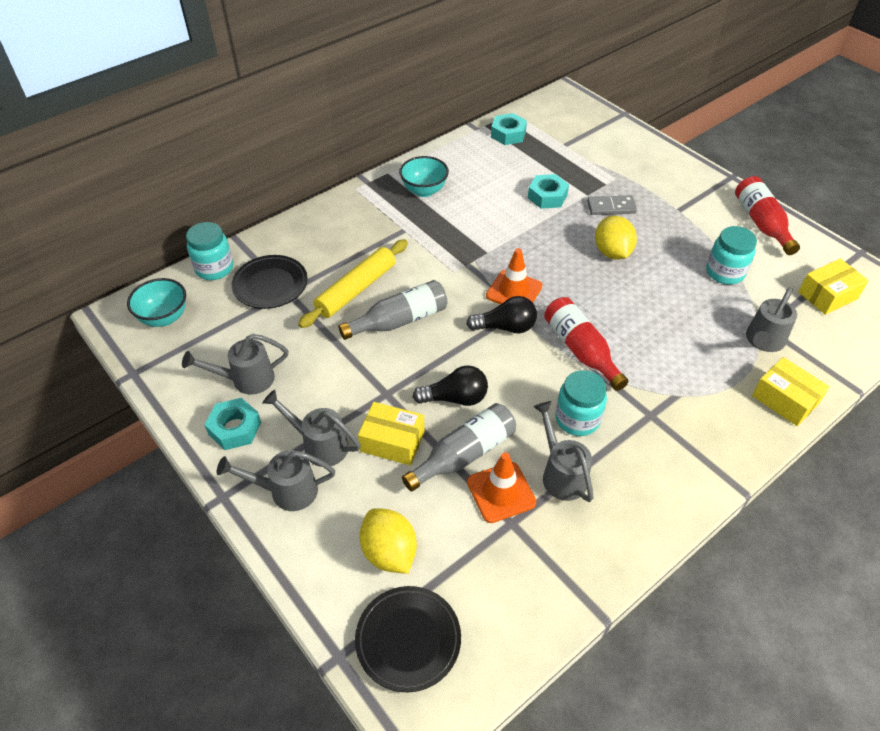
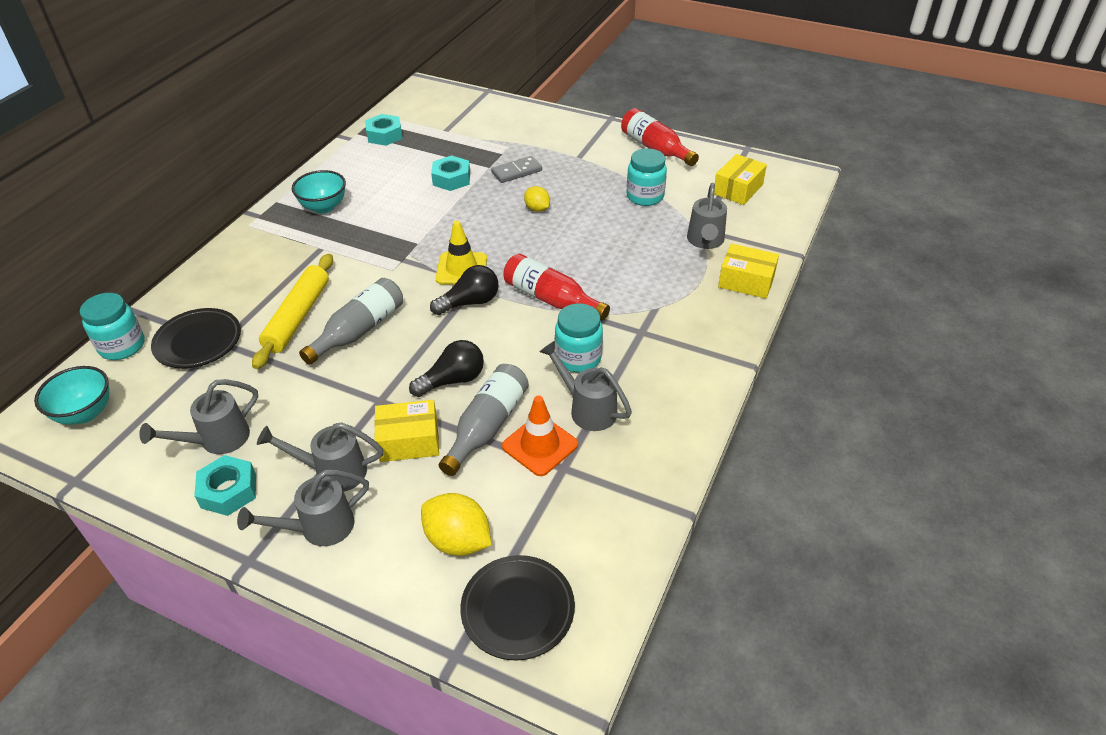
camera: 25 degrees left, 5 degrees down
(514, 291) = (461, 269): orange traffic cone -> yellow traffic cone
(612, 252) = (537, 209): yellow lemon -> yellow lemon, size x0.61

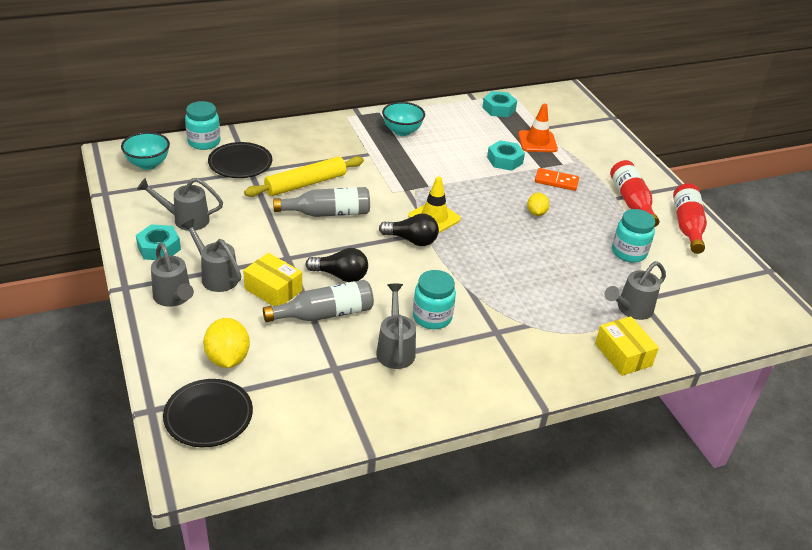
camera: 40 degrees right, 5 degrees down
(319, 528) = (174, 297): grey watering can -> grey watering can turned 135 degrees counterclockwise
(516, 172) = (556, 181): grey domino -> orange domino
(540, 445) = (338, 346): orange traffic cone -> orange traffic cone (537, 142)
(551, 299) = (465, 272): red bottle -> red bottle (631, 202)
(738, 189) = (714, 293): yellow box -> none

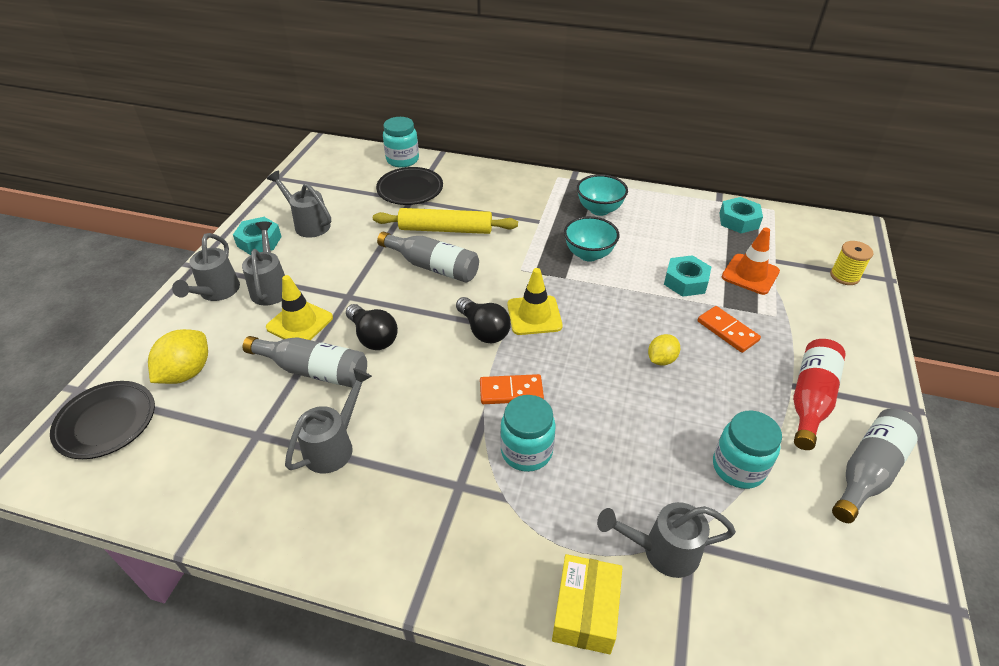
camera: 40 degrees right, 5 degrees up
(148, 164) = (337, 164): turquoise bowl -> turquoise bowl (588, 254)
(273, 290) = (300, 323): yellow box -> yellow traffic cone
(432, 317) = (410, 429): turquoise jar -> turquoise jar (526, 451)
(469, 268) = (511, 391): none -> orange domino
(588, 124) = (844, 276): none -> yellow spool
(687, 226) = (868, 471): red bottle -> grey bottle

